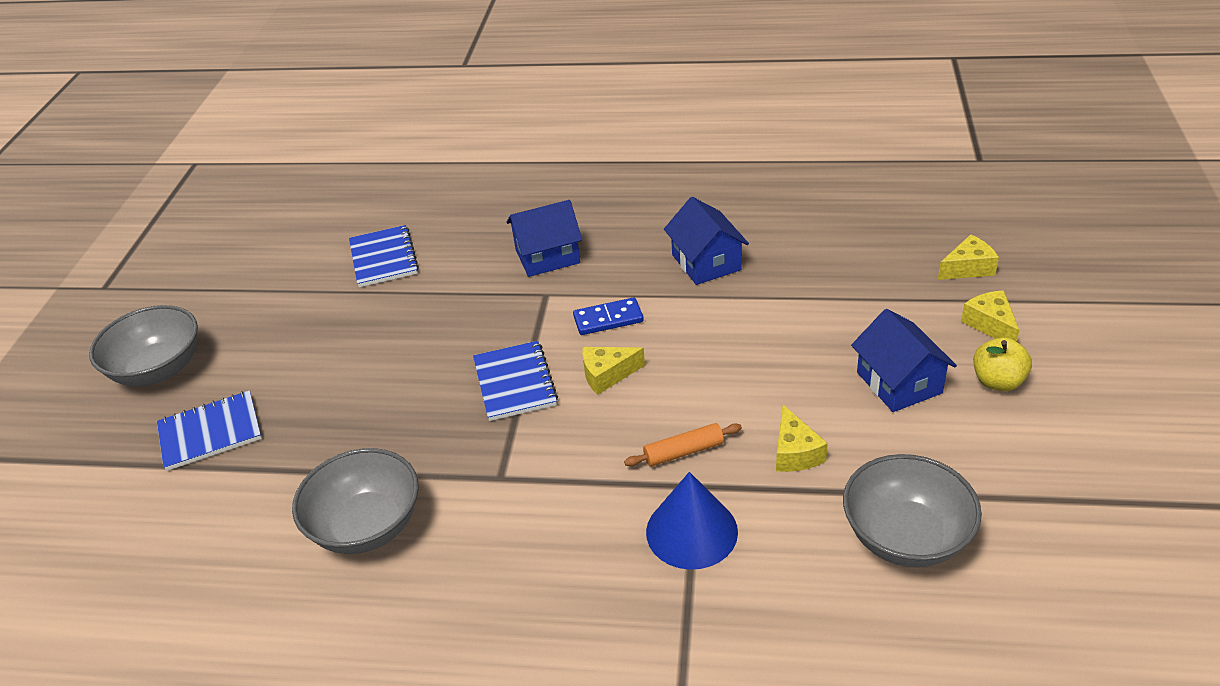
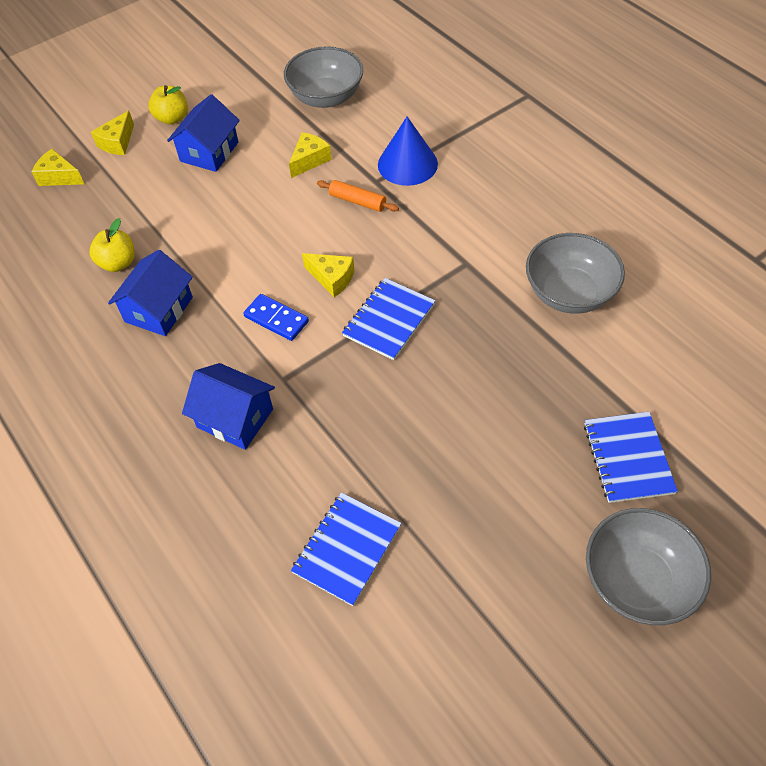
camera: 135 degrees left, 15 degrees up
(210, 432) = (628, 458): blue notebook -> blue notebook turned 60 degrees clockwise
(792, 261) = (118, 263): none -> yellow apple

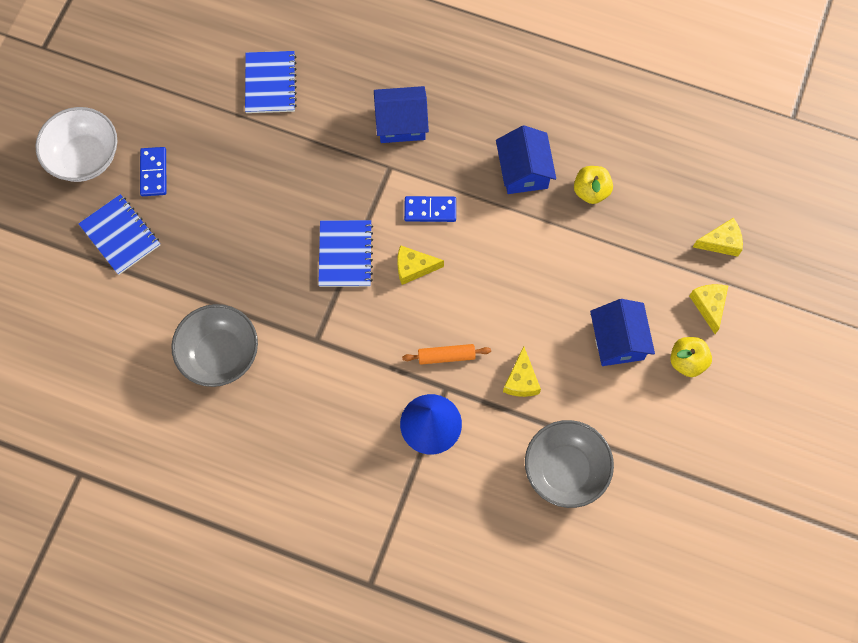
camera: 145 degrees right, 15 degrees up
(554, 512) = (154, 173): none -> blue domino
(637, 580) = (85, 157): grey bowl -> white bowl

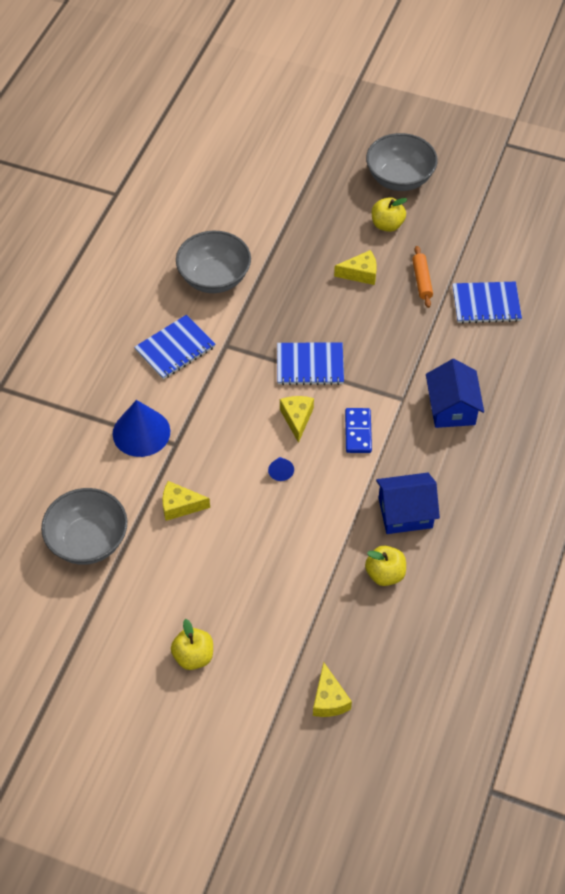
camera: 90 degrees right, 15 degrees down
(85, 157) = (399, 178): white bowl -> grey bowl
(120, 235) = (326, 206): blue notebook -> blue notebook (175, 348)
(154, 173) = (387, 225): blue domino -> yellow apple
(446, 356) = (206, 445): orange rolling pin -> orange rolling pin (422, 280)
(478, 283) = (280, 472): none -> blue cone
(618, 340) = (218, 592): blue house -> none
(709, 306) = (255, 682): yellow cheese -> yellow cheese (360, 273)

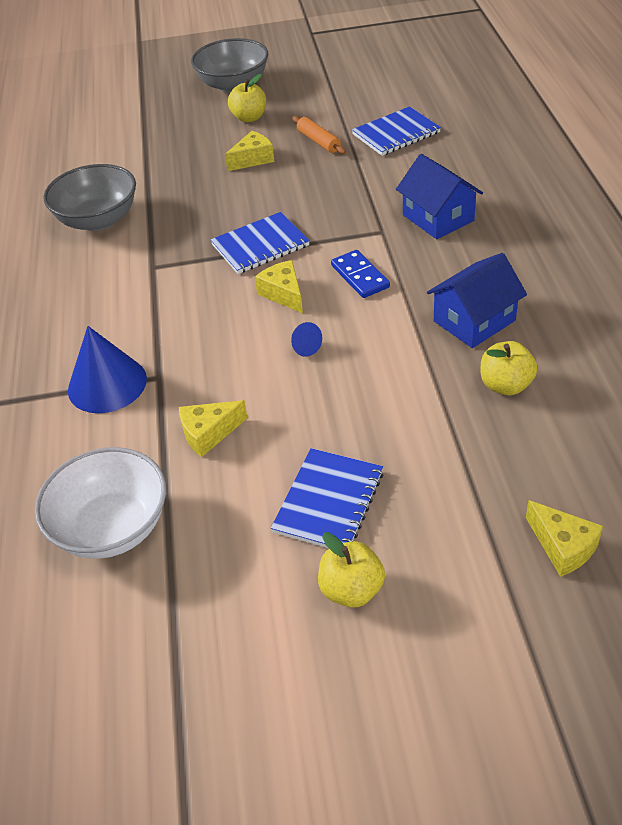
camera: 25 degrees left, 10 degrees down
(88, 541) = (112, 527): grey bowl -> white bowl
(175, 348) = (95, 293): blue notebook -> blue notebook (329, 502)

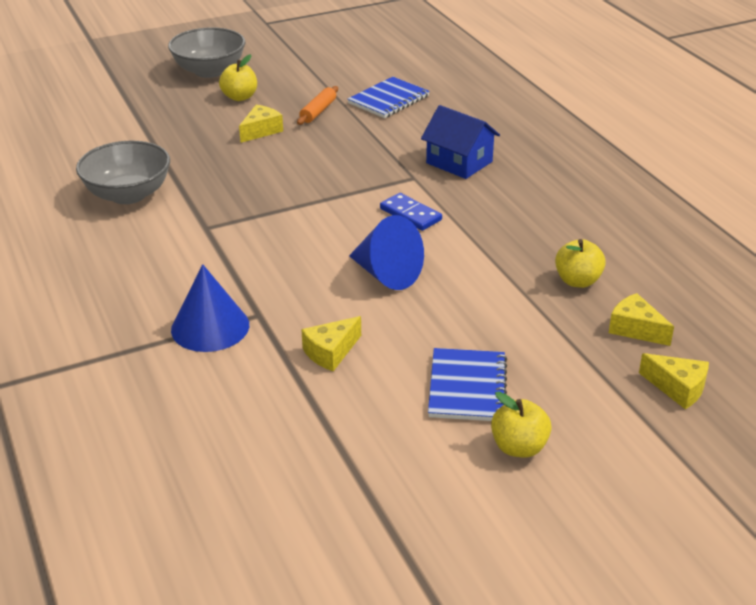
camera: 20 degrees left, 10 degrees down
(112, 527) = (276, 438): white bowl -> none
(260, 245) = (304, 199): blue notebook -> none
(283, 294) = (346, 235): yellow cheese -> yellow cheese (635, 329)
(304, 347) = (386, 274): blue cone -> blue cone, size x2.27
(319, 141) = (318, 111): orange rolling pin -> orange rolling pin turned 75 degrees clockwise
(474, 321) = (528, 237): blue house -> none

